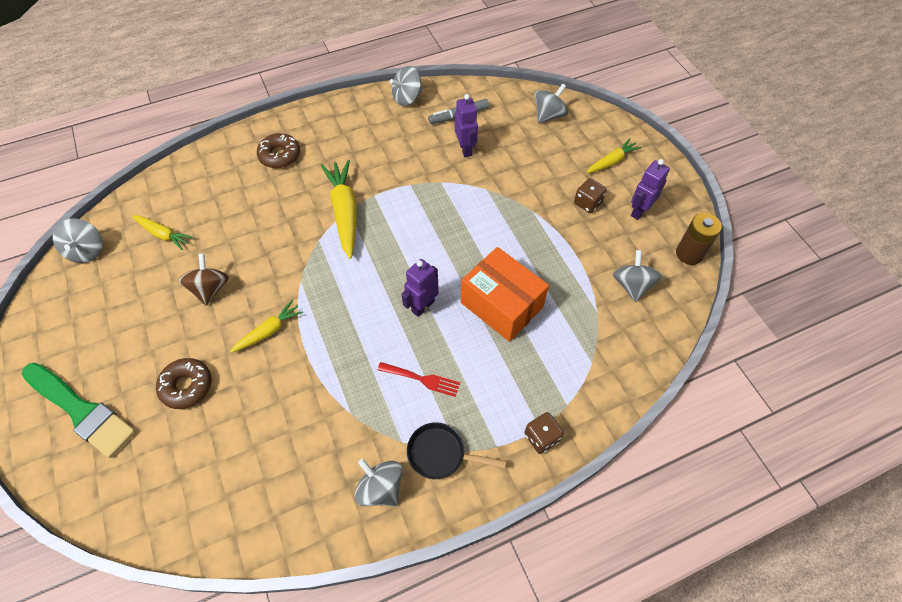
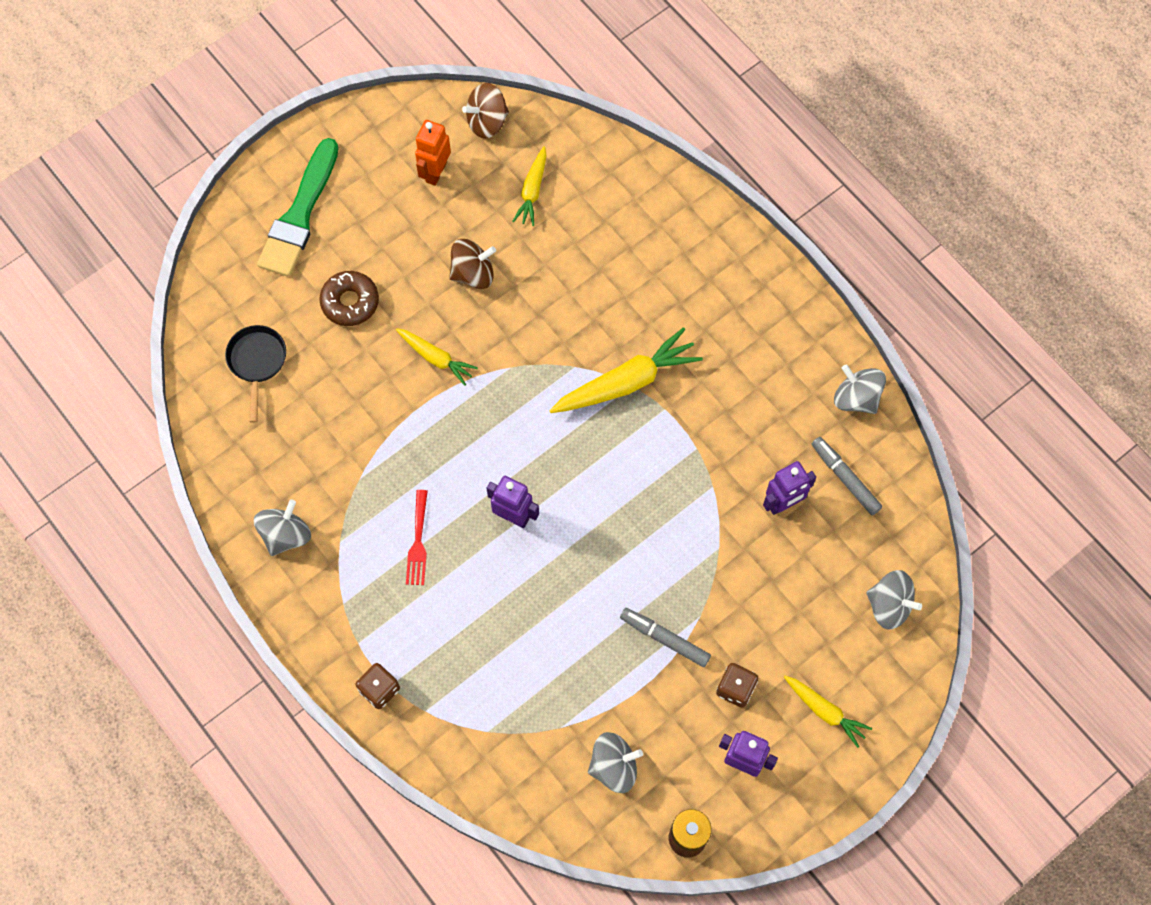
camera: 75 degrees right, 10 degrees up
(87, 251) = (487, 122): grey spinning top -> brown spinning top
(107, 296) = (435, 172): none -> orange robot
(280, 155) = (695, 271): brown donut -> none
(441, 454) = (335, 586): black pan -> black pan (257, 362)
(501, 305) = (539, 608): orange box -> none
(543, 234) = (664, 639): none -> grey marker

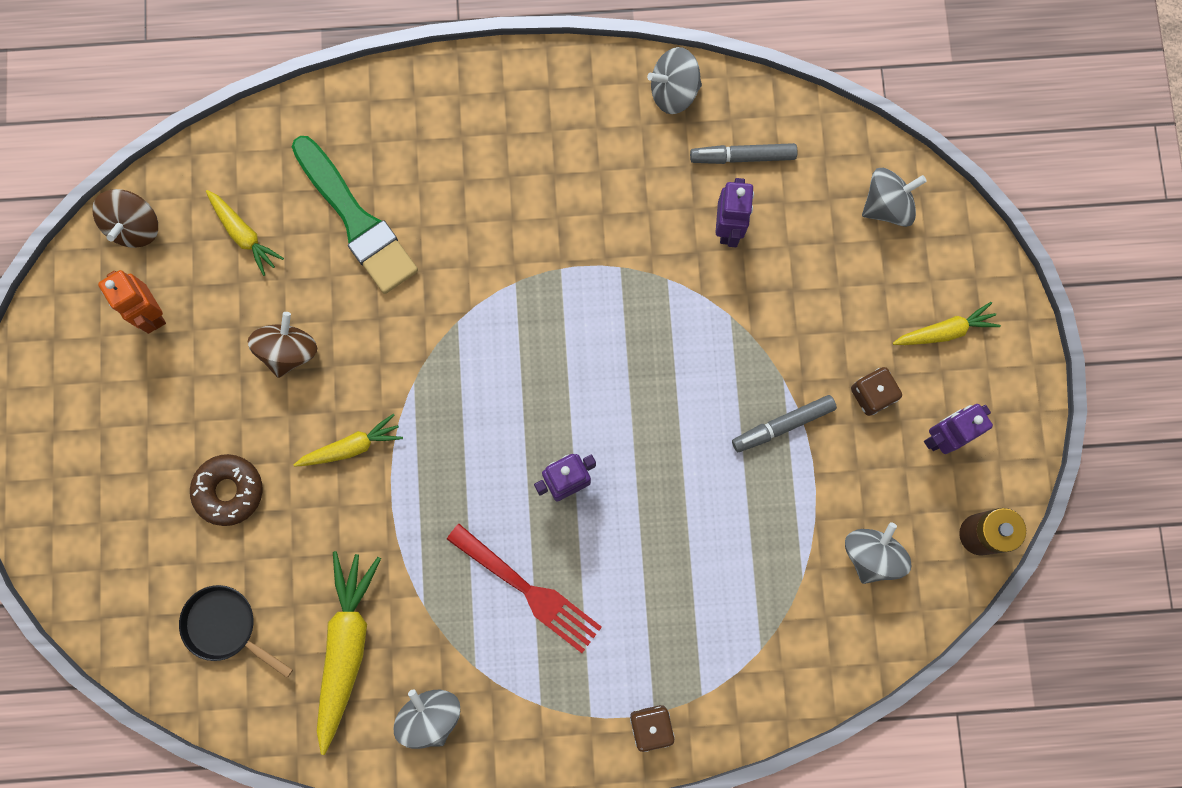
camera: 55 degrees left, 10 degrees up
(300, 215) = (95, 478): green brush -> green brush (356, 220)
(418, 542) = (529, 591): red fork -> red fork, size x1.54
(626, 382) = (508, 284): yellow carrot -> yellow carrot (346, 646)

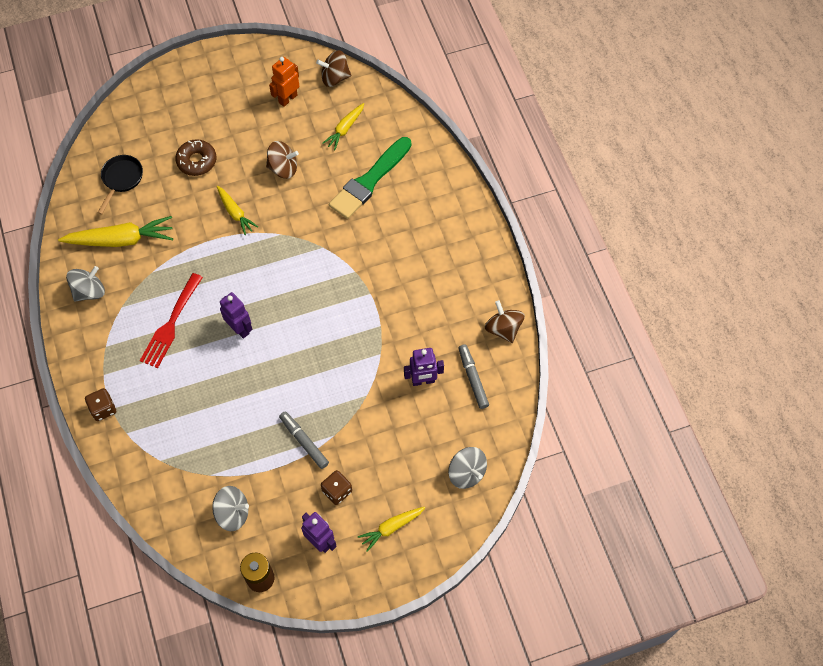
camera: 75 degrees right, 15 degrees down
(673, 91) = (503, 329): grey spinning top -> brown spinning top
(945, 331) = (391, 528): yellow carrot -> yellow carrot turned 90 degrees clockwise

